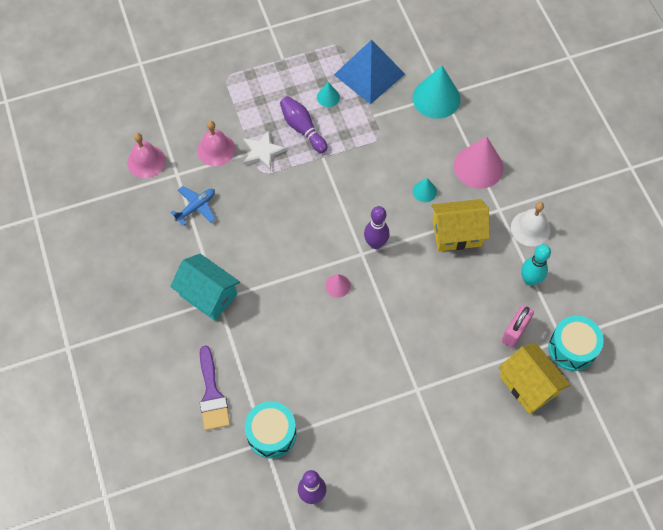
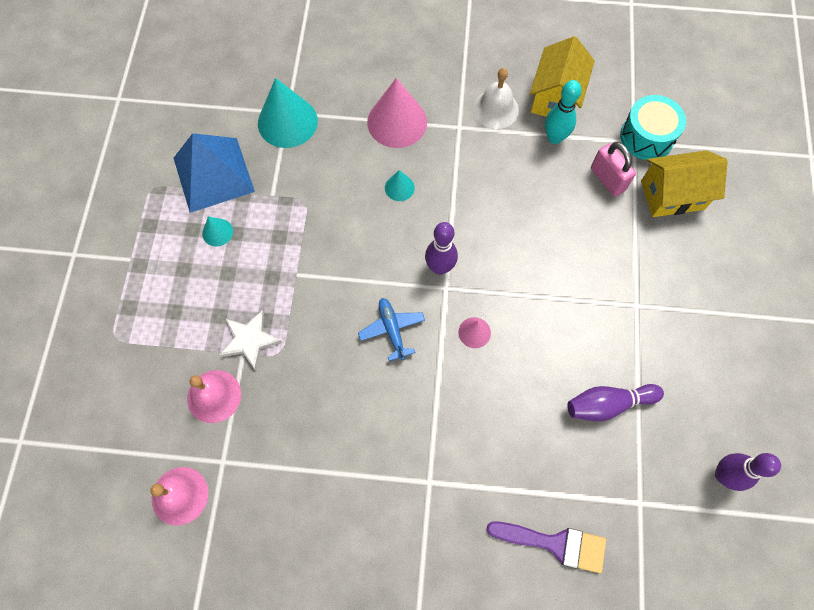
camera: 65 degrees left, 5 degrees up
(196, 207) = (284, 456): blue plane -> blue plane (392, 330)
(208, 295) = (417, 492): turquoise house -> none
(271, 434) = (633, 491): turquoise drum -> none
(302, 128) = (244, 280): purple bowling pin -> purple bowling pin (608, 404)
(457, 233) = (467, 180): yellow house -> yellow house (555, 97)

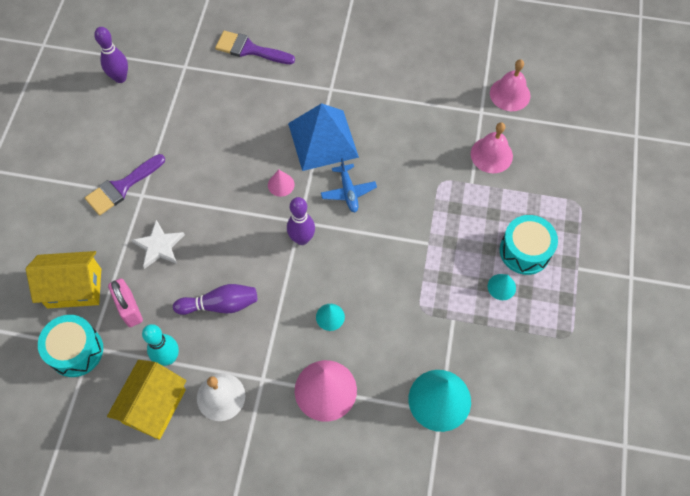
camera: 175 degrees left, 5 degrees down
(187, 273) = (524, 251): none -> turquoise drum
(213, 174) = (511, 345): blue pyramid -> blue pyramid (323, 140)
(250, 340) = (466, 193): white star -> white star (159, 246)
(608, 404) = (188, 127): purple bowling pin -> purple bowling pin (220, 305)
(663, 313) = (122, 187): none -> purple brush

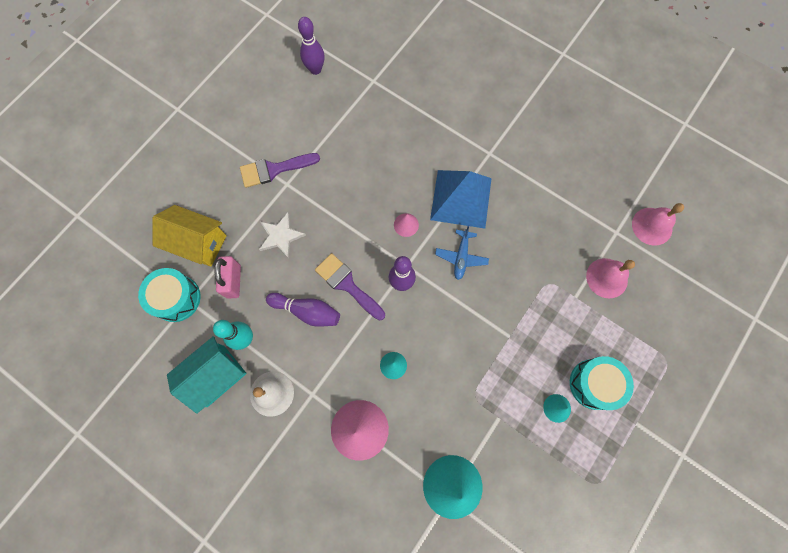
camera: 25 degrees right, 10 degrees up
(154, 406) = (216, 376): yellow house -> turquoise house
(250, 49) = (435, 87): purple brush -> purple brush (347, 284)

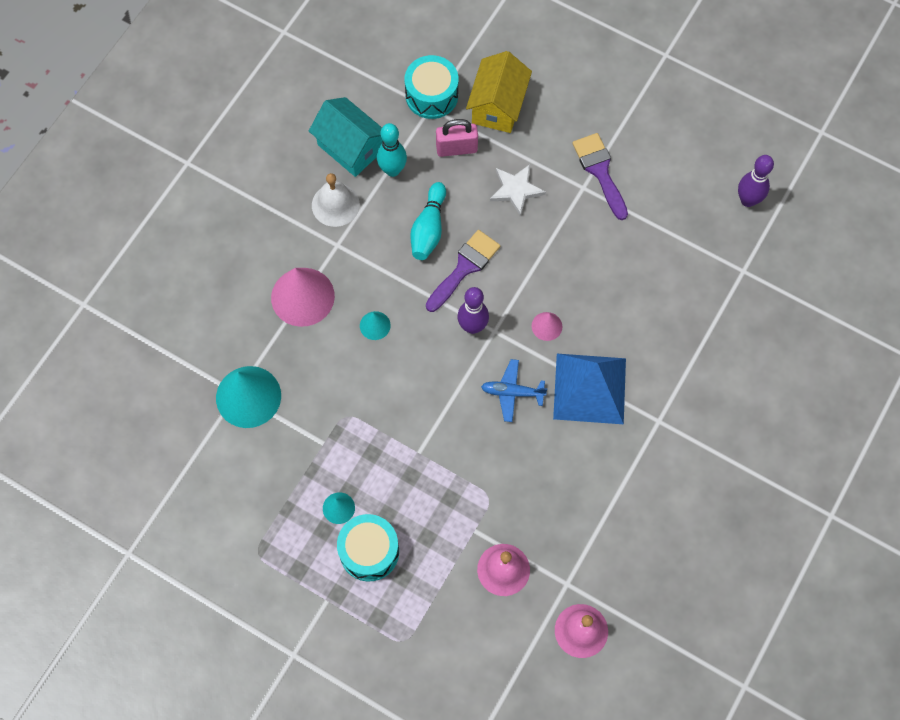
camera: 85 degrees right, 5 degrees down
(307, 311) = (429, 228): purple bowling pin -> turquoise bowling pin

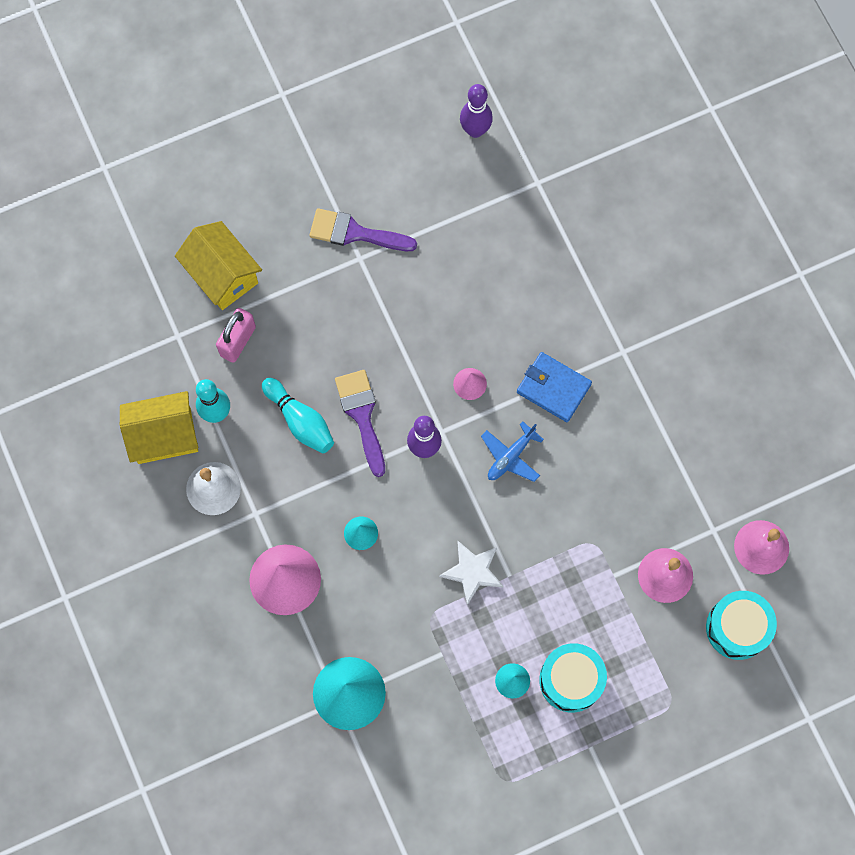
camera: 55 degrees left, 5 degrees up
(350, 147) = (164, 436): turquoise house -> yellow house
(431, 95) = (166, 326): turquoise drum -> turquoise drum (737, 628)
(516, 190) = (318, 318): white star -> white star (472, 571)
(590, 388) = (553, 388): blue pyramid -> blue wallet

